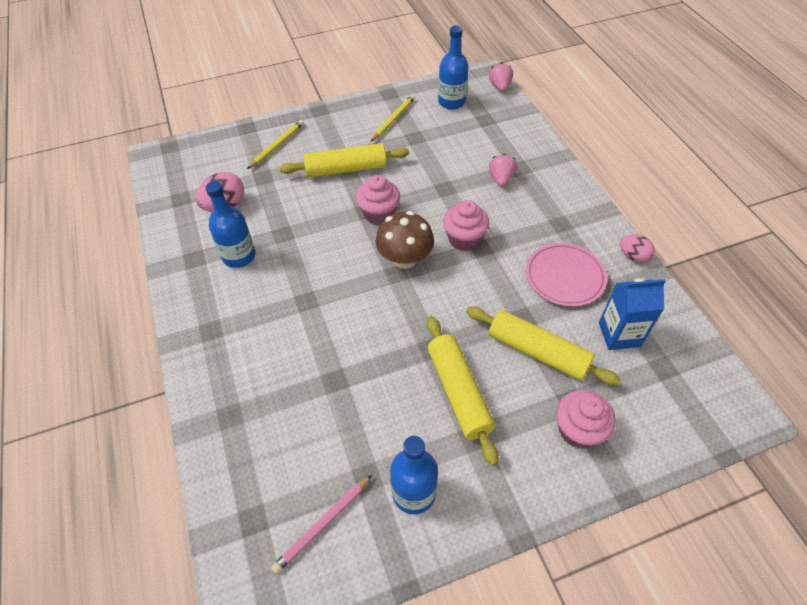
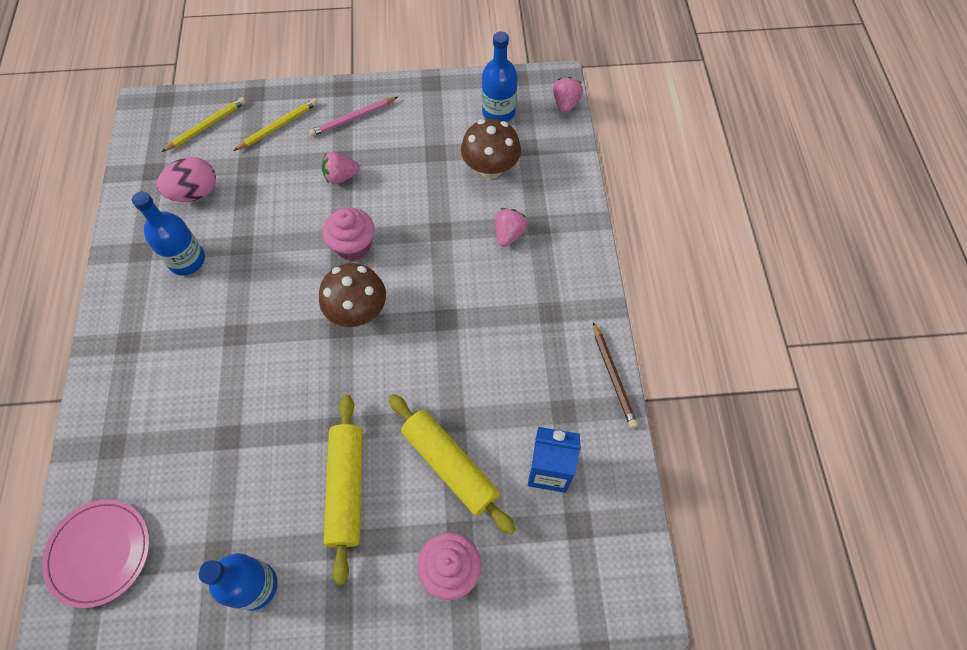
camera: 15 degrees right, 10 degrees up
(322, 524) = (156, 591): pink pencil -> pink pencil (353, 118)
(346, 169) = (341, 177): yellow rolling pin -> pink strawberry
(393, 119) = (421, 121): yellow pencil -> yellow pencil (206, 126)
(464, 139) = (490, 168): none -> brown mushroom
(464, 239) = (432, 303): pink cupcake -> none
(564, 277) = (522, 382): pink plate -> pink plate (100, 553)
(633, 256) = (613, 376): pink egg -> brown pencil

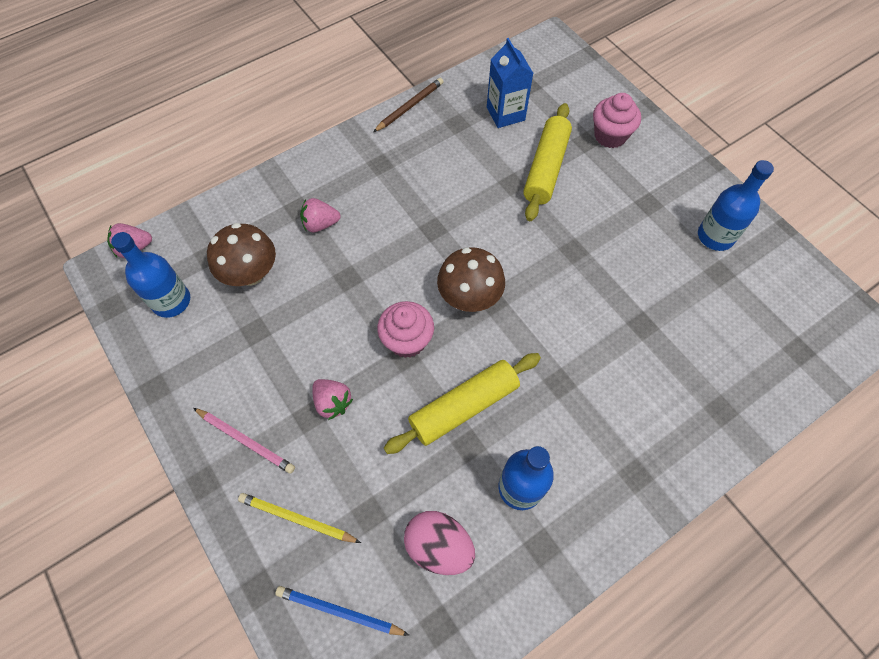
camera: 120 degrees left, 0 degrees up
(100, 553) = (789, 353): pink plate -> none
(206, 126) = (339, 611): yellow pencil -> blue pencil
(346, 488) = (611, 221): yellow rolling pin -> yellow rolling pin (464, 407)

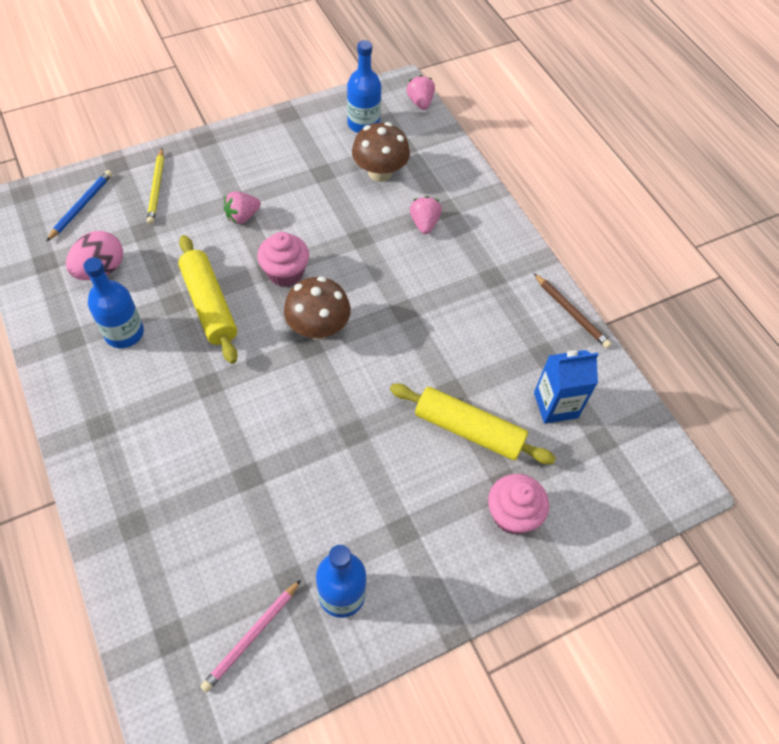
camera: 95 degrees right, 5 degrees down
(245, 441) = (228, 163): pink pencil -> pink pencil (252, 636)
(297, 519) = (156, 188): yellow pencil -> yellow pencil turned 150 degrees clockwise

